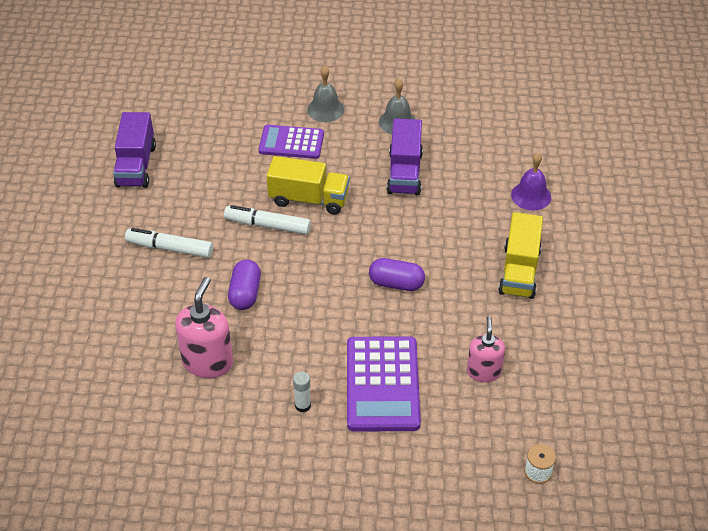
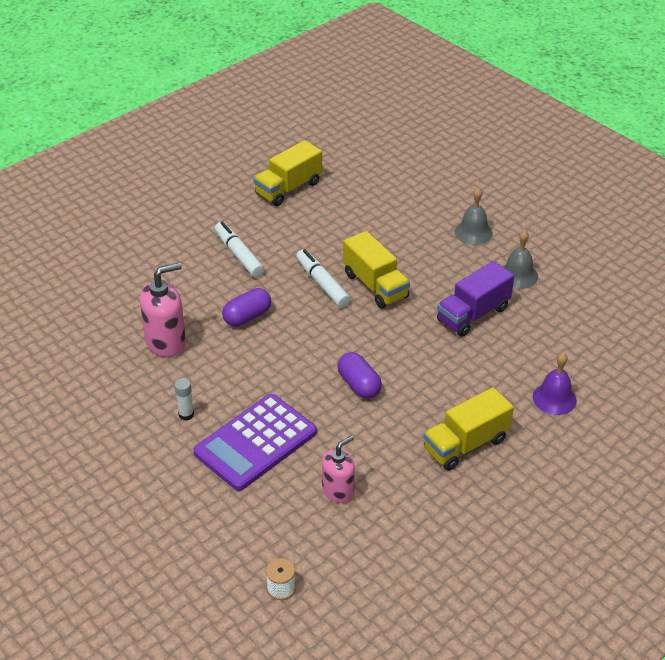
camera: 45 degrees right, 5 degrees down
(136, 166) = (288, 188): purple truck -> yellow truck
(291, 142) = (415, 239): purple calculator -> none

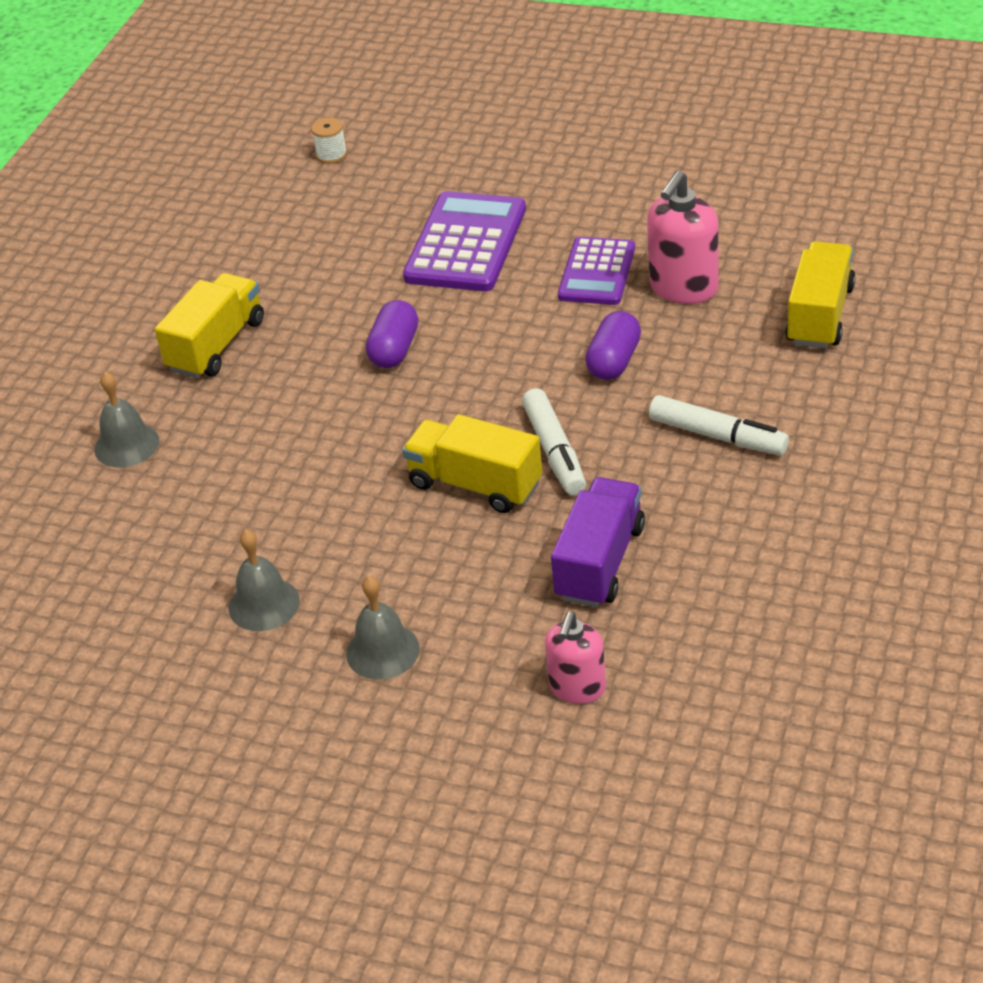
camera: 155 degrees right, 0 degrees up
(186, 414) = (572, 233): white glue stick -> none
(200, 377) = (597, 272): none -> purple calculator
(288, 188) = (763, 584): yellow truck -> yellow truck (820, 315)
(322, 284) = (554, 451): white marker -> white marker turned 45 degrees clockwise
(338, 491) = (335, 243): pink soap dispenser -> pink soap dispenser (577, 688)
(359, 385) = (394, 349): purple capsule -> purple capsule turned 75 degrees clockwise
(473, 314) = (300, 508): purple truck -> purple truck (600, 562)
(554, 398) = (126, 445): purple bell -> grey bell

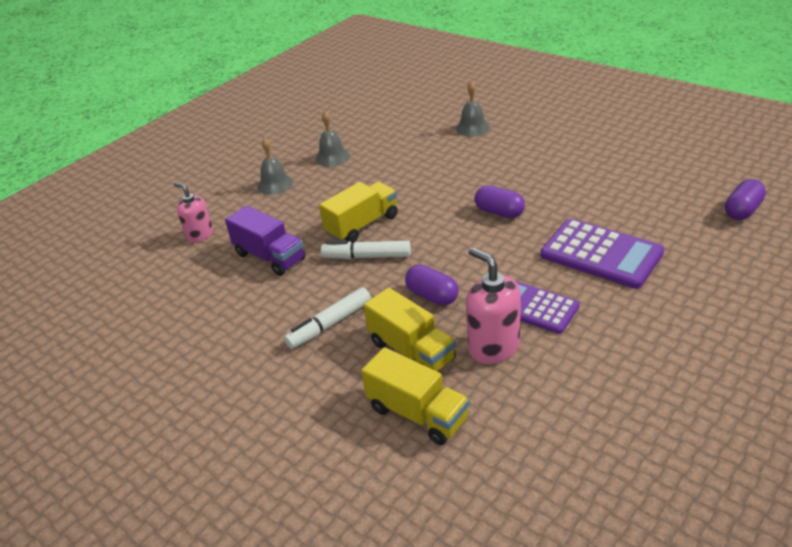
camera: 110 degrees right, 5 degrees down
(217, 345) = (540, 155): yellow truck -> yellow truck (411, 351)
(331, 155) = (742, 210): white spool -> purple capsule

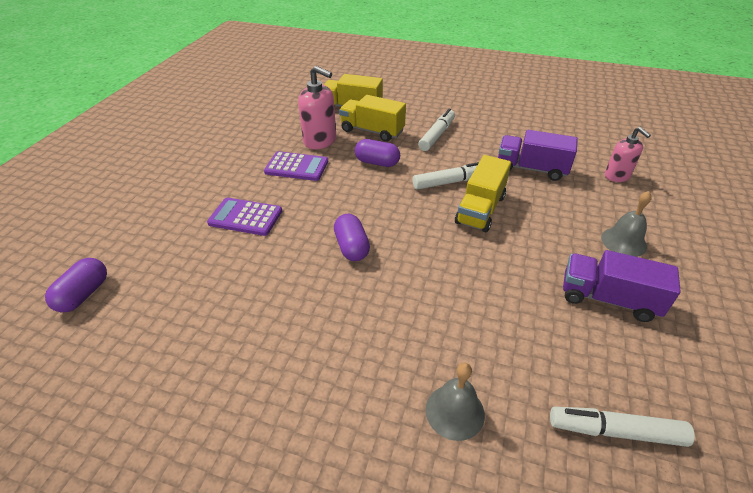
camera: 155 degrees right, 5 degrees up
(199, 235) = (617, 176): pink soap dispenser -> pink soap dispenser turned 45 degrees clockwise
(332, 157) = (608, 299): grey bell -> purple truck
(395, 114) = (615, 431): none -> white marker
(499, 212) = (351, 247): purple capsule -> purple capsule turned 60 degrees clockwise
(601, 254) = (245, 217): purple calculator -> purple calculator, size x0.66

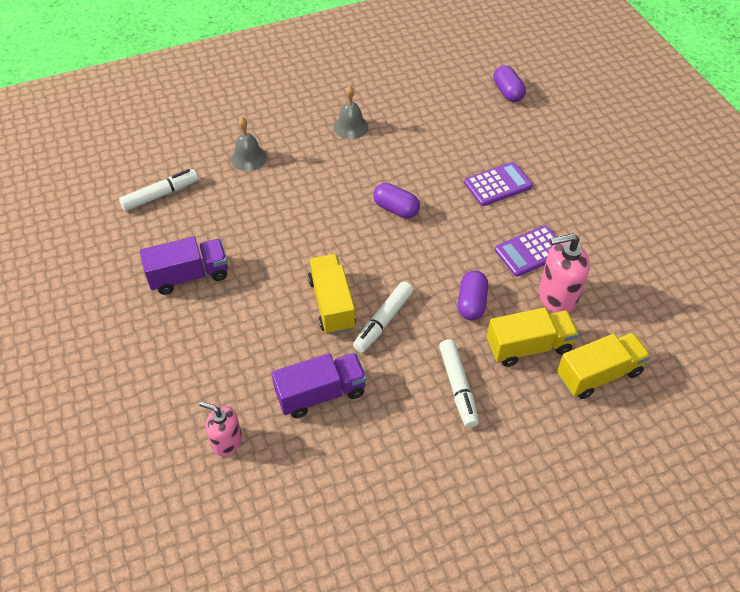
camera: 140 degrees right, 10 degrees up
(377, 162) = (471, 303): purple capsule -> purple capsule turned 60 degrees counterclockwise
(623, 242) = (193, 342): grey bell -> grey bell (351, 127)

